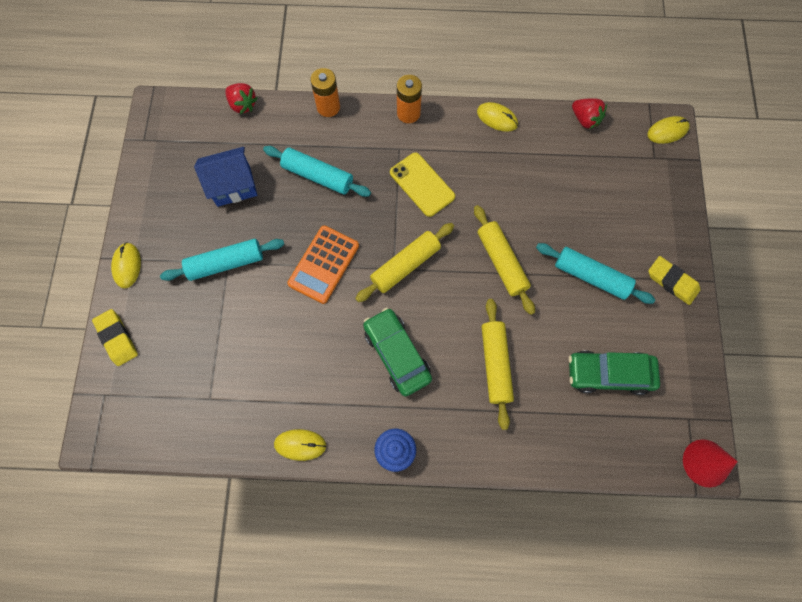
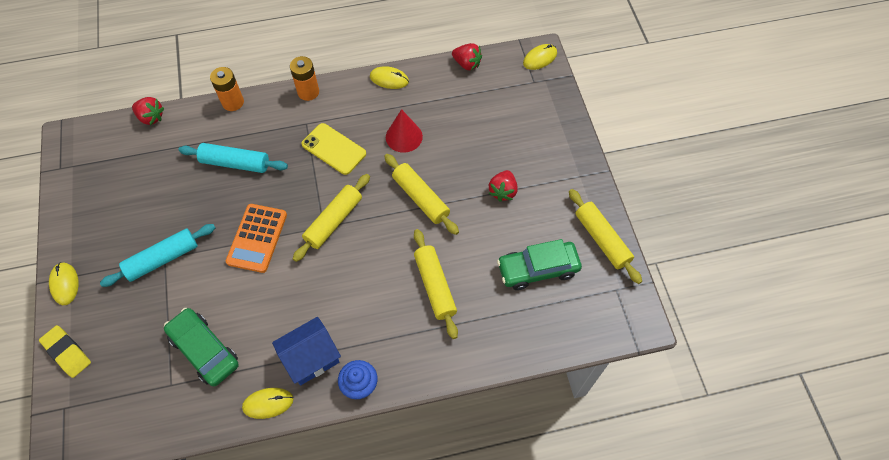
camera: 15 degrees left, 10 degrees down
(233, 186) = (156, 189): blue house -> blue house (311, 358)
(397, 354) = (342, 300): green car -> green car (204, 350)
(591, 276) = (502, 191): turquoise rolling pin -> red strawberry
(672, 282) = (573, 179): yellow eraser -> none
(686, 358) = (602, 239): none -> yellow rolling pin
(706, 463) = (640, 322): red cone -> red cone (404, 136)

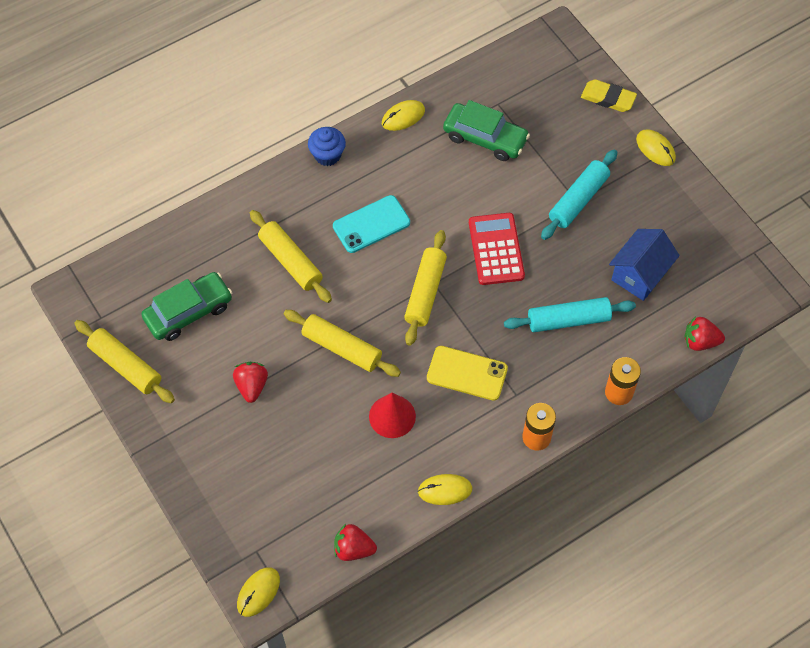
camera: 160 degrees right, 0 degrees up
(257, 238) = (496, 249): orange calculator -> red calculator
(311, 358) = (382, 162): blue house -> blue house (639, 275)
(350, 297) = (371, 224): none -> turquoise phone

